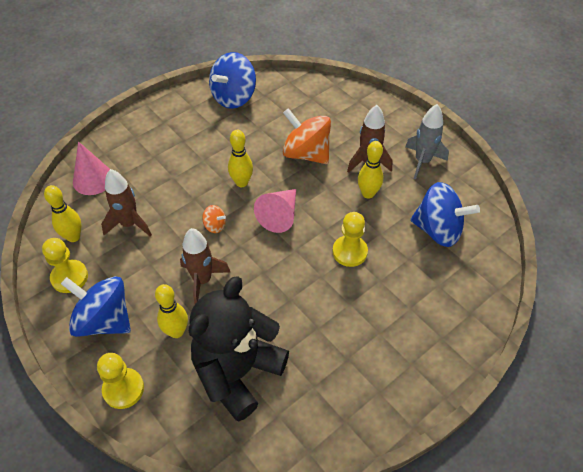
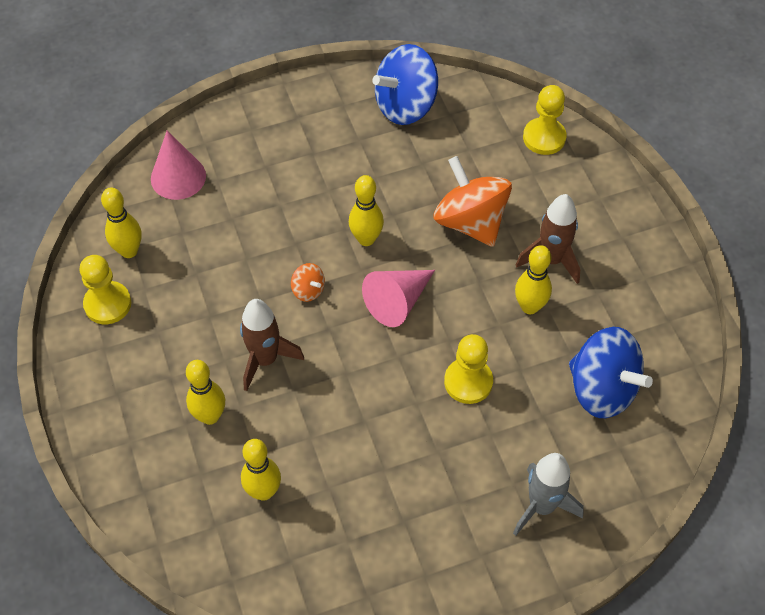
camera: 20 degrees right, 5 degrees up
(104, 320) = (130, 373): blue spinning top -> none
(123, 389) = (124, 466): yellow pawn -> yellow pawn (544, 137)
(129, 224) = (202, 254): brown rocket -> none
(237, 372) = (264, 491): black teddy bear -> yellow bowling pin
(422, 161) = (629, 282): grey rocket -> grey rocket (541, 506)

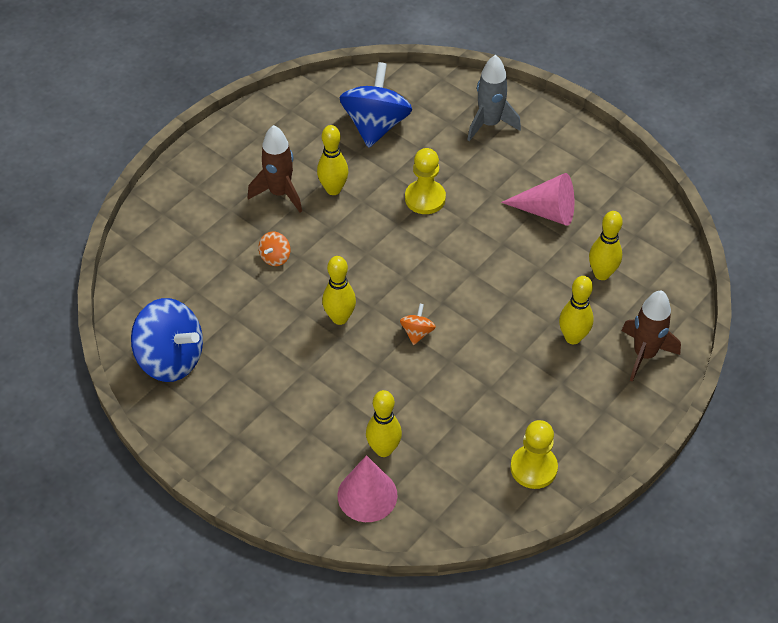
camera: 120 degrees left, 5 degrees down
(129, 251) = (471, 485): yellow bowling pin -> yellow bowling pin (383, 449)
(265, 360) = (500, 328): brown rocket -> brown rocket (644, 354)
(398, 302) = (386, 269): pink cone -> pink cone (546, 211)
(470, 222) = (275, 257): orange spinning top -> orange spinning top, size x0.45
(544, 137) = (151, 245): yellow pawn -> none

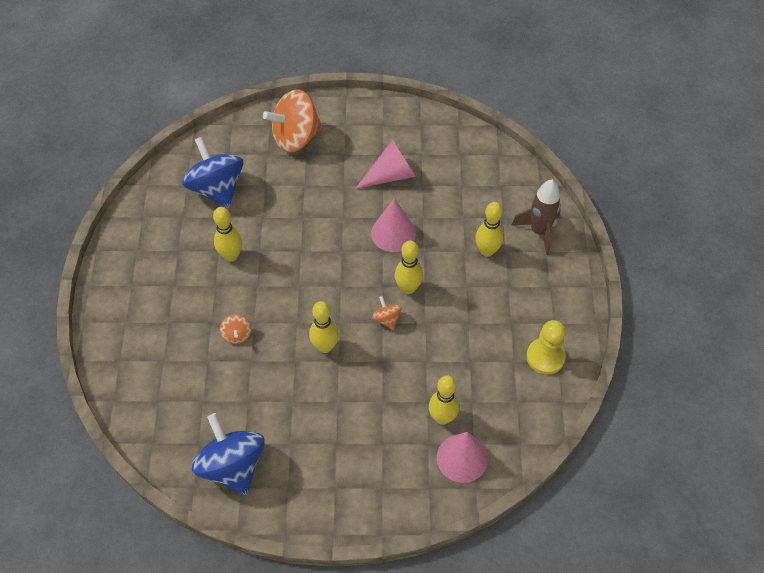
camera: 40 degrees left, 5 degrees up
(171, 359) = (232, 466): blue spinning top -> blue spinning top turned 105 degrees counterclockwise
(280, 193) = (194, 284): brown rocket -> none
(425, 198) = (302, 219): yellow pawn -> none
(489, 124) = (296, 137): grey rocket -> orange spinning top
(497, 263) = (393, 233): none -> pink cone
(601, 274) = (464, 195): yellow bowling pin -> yellow bowling pin (408, 288)

